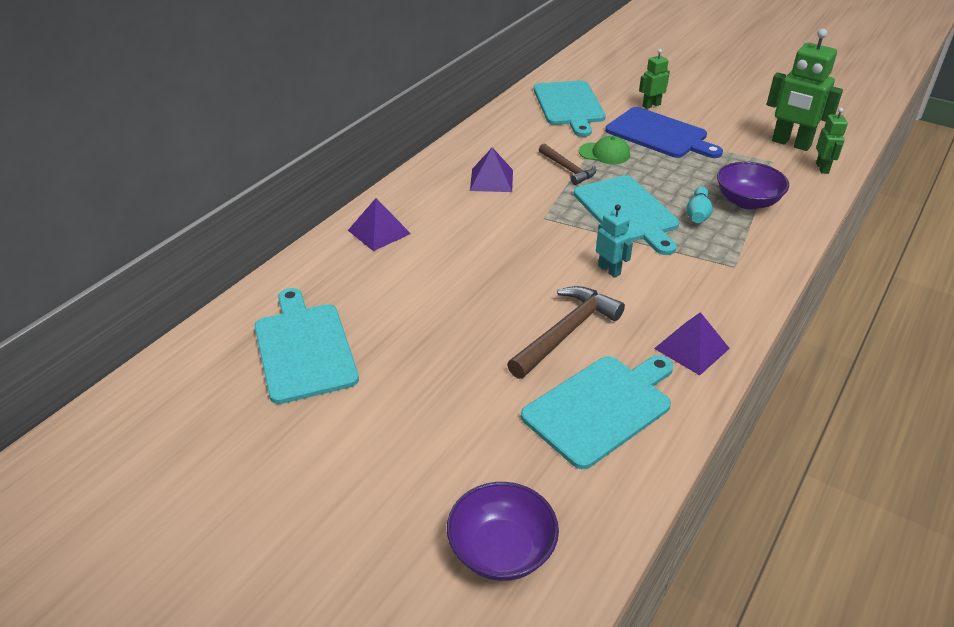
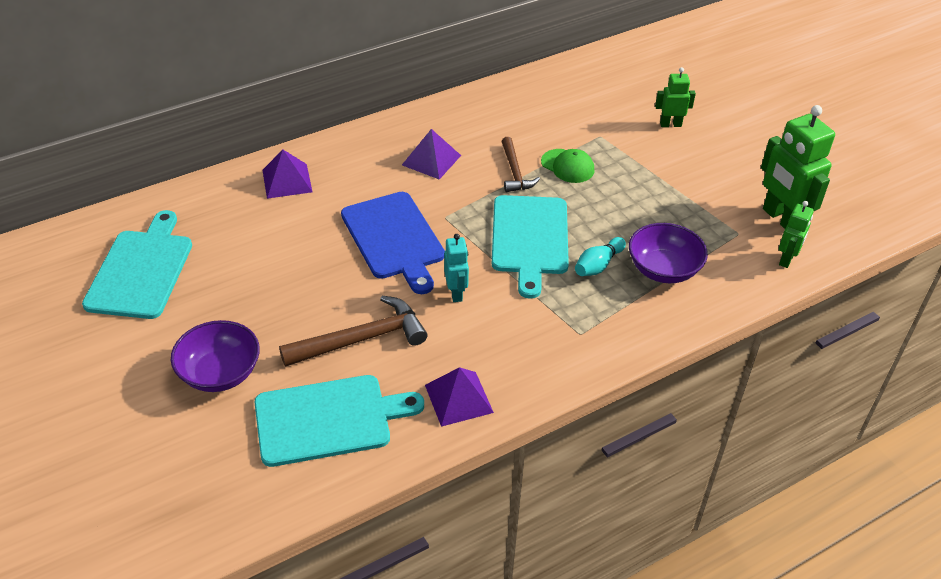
camera: 25 degrees right, 5 degrees up
(501, 550) = (149, 501): purple bowl -> purple bowl (220, 373)
(569, 105) = (582, 98): turquoise cutting board -> none
(659, 134) = (646, 162): blue cutting board -> blue cutting board (394, 238)

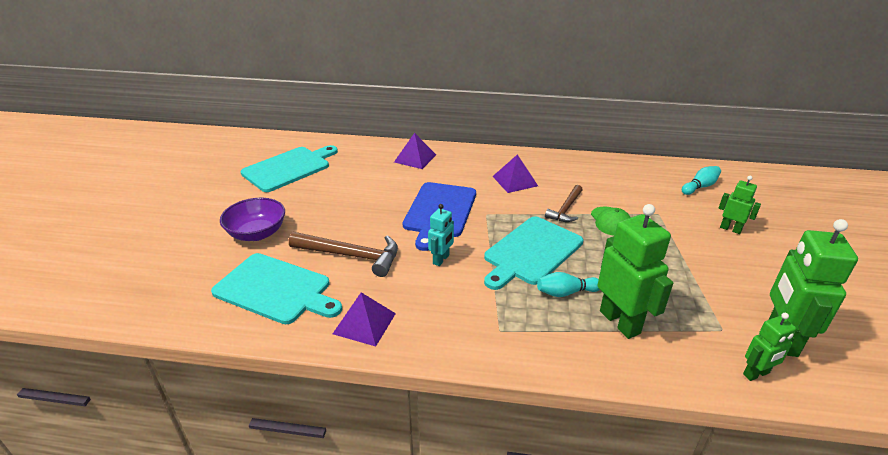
camera: 40 degrees right, 10 degrees down
(609, 85) = (699, 187): none -> turquoise bowling pin
(663, 269) = (620, 322): purple bowl -> green robot

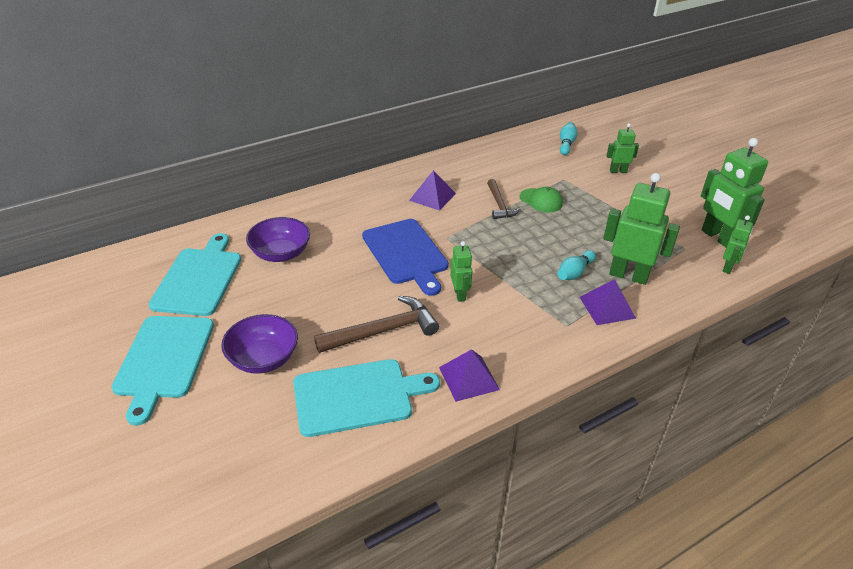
camera: 40 degrees left, 5 degrees up
(355, 174) = (281, 253): none -> purple bowl
(415, 158) = (318, 212): purple pyramid -> purple pyramid (607, 307)
(441, 259) = (460, 294): turquoise robot -> green robot
(531, 252) = (516, 253): turquoise cutting board -> turquoise cutting board (163, 360)

